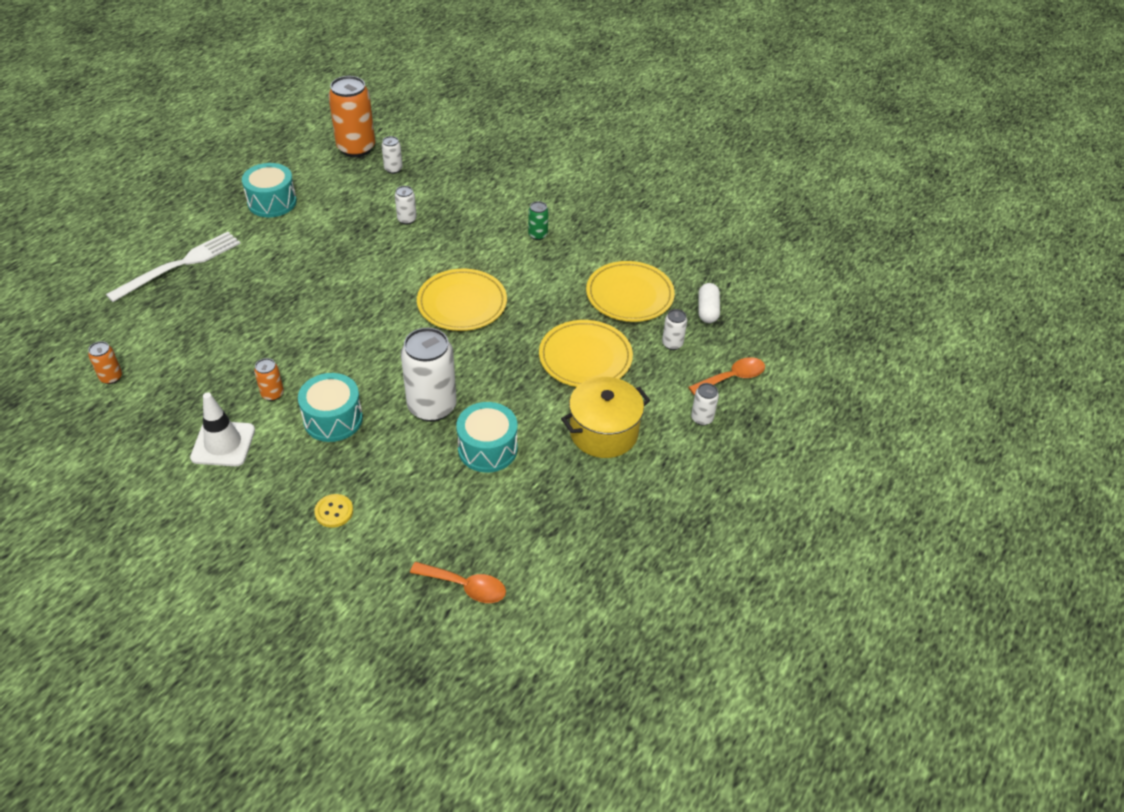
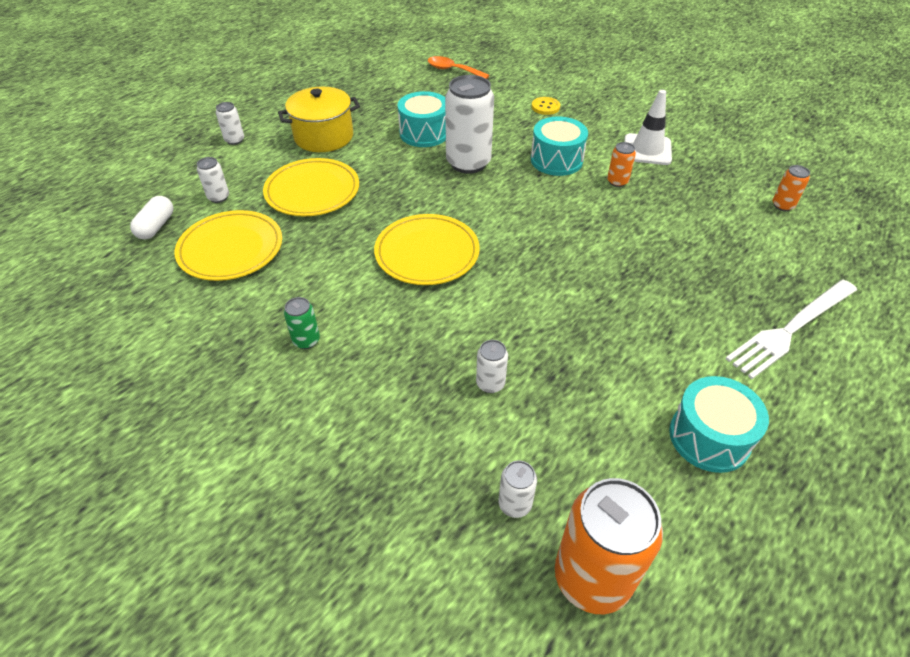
camera: 170 degrees left, 0 degrees up
(732, 377) = (183, 166): orange spoon -> none

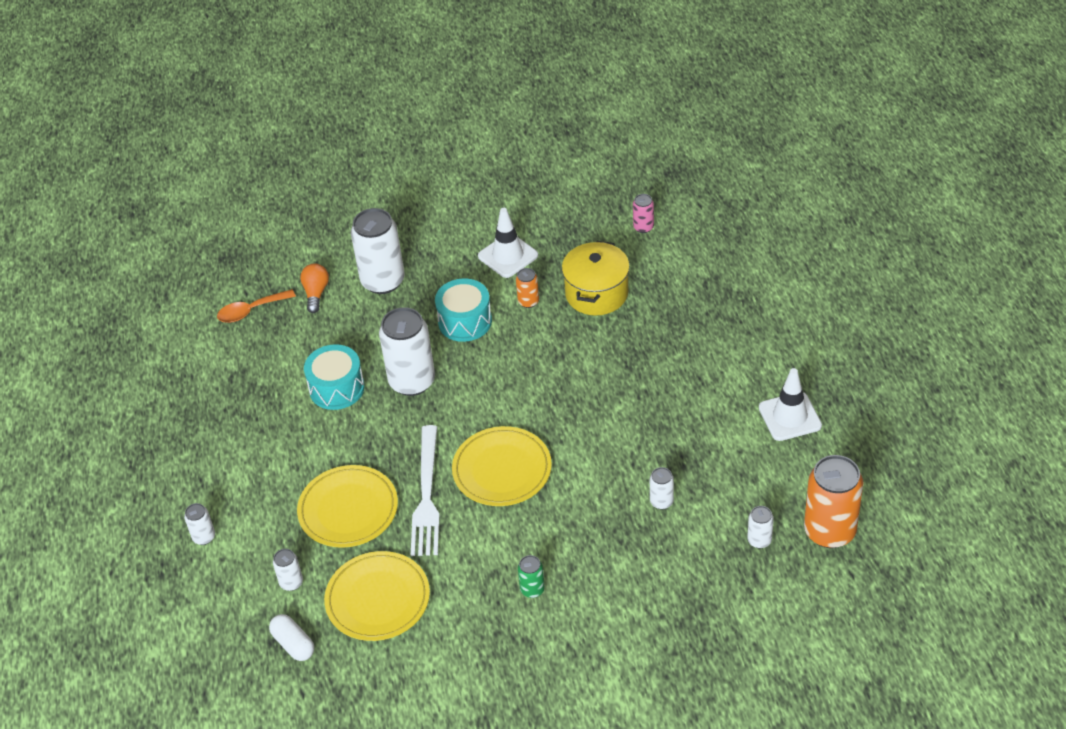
camera: 50 degrees left, 0 degrees up
(324, 137) = (268, 465): yellow pot -> yellow pot (596, 293)
(499, 86) = (316, 293): none -> orange light bulb
(545, 107) = (383, 281): yellow button -> white can
(709, 437) = (790, 417): turquoise drum -> white traffic cone
(782, 205) = (643, 227): orange can -> pink can
(791, 329) = (749, 315): white fork -> white fork (426, 495)

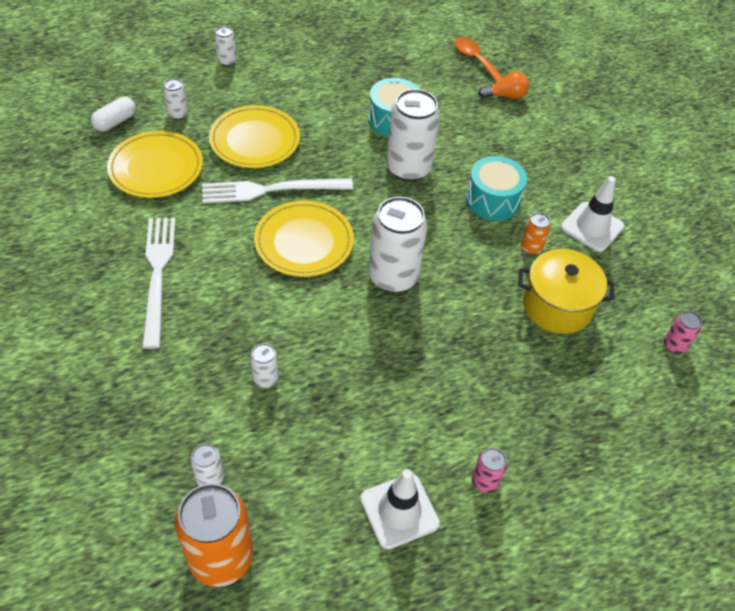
camera: 75 degrees right, 5 degrees up
(383, 281) = (531, 137): white can -> white can (393, 277)
(532, 589) = (157, 275): green can -> white fork
(765, 362) = (485, 481): none -> pink can

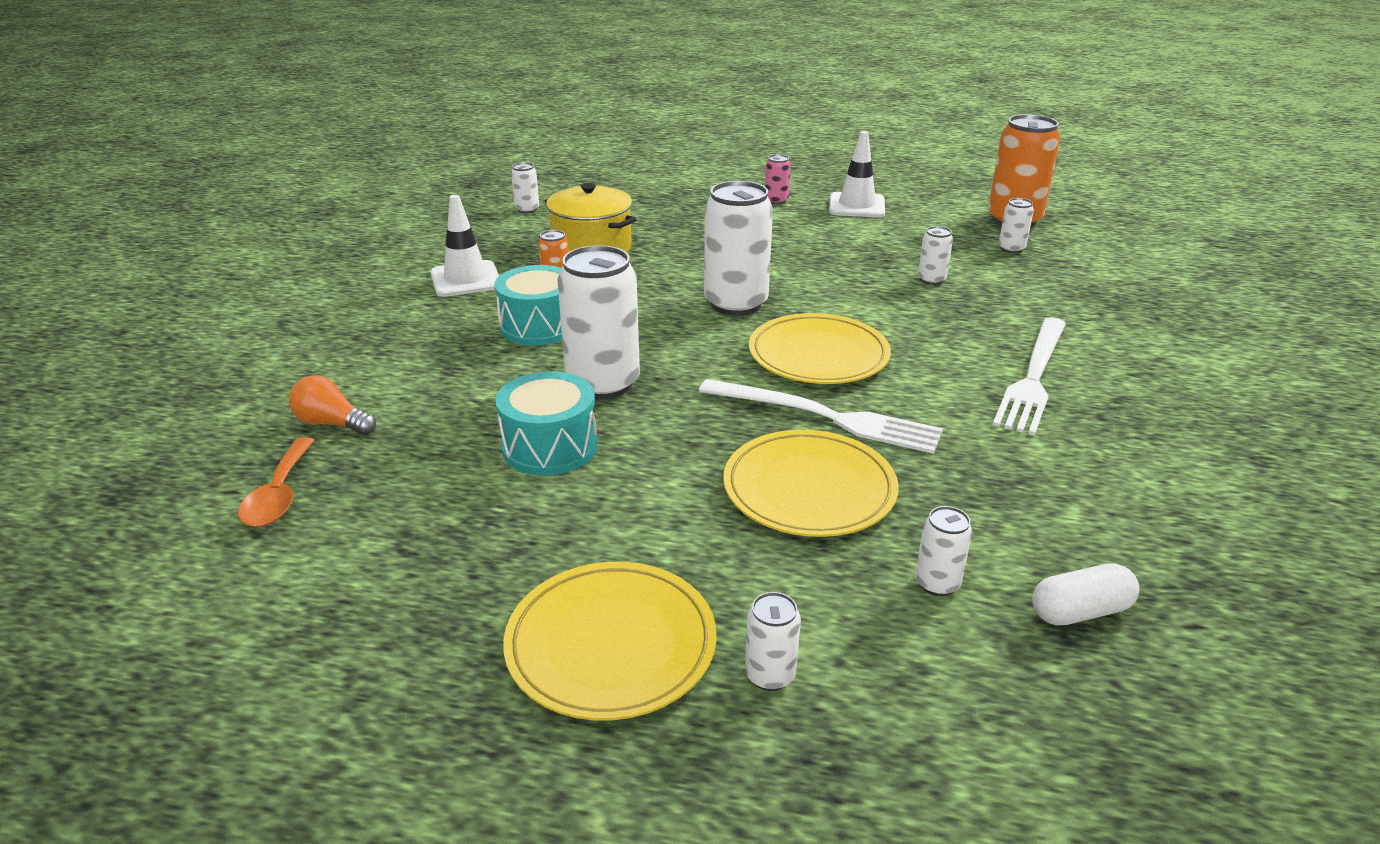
camera: 145 degrees left, 20 degrees down
(156, 168) = (1007, 500): yellow plate -> yellow plate (611, 645)
(674, 345) = (527, 209): pink can -> white can

